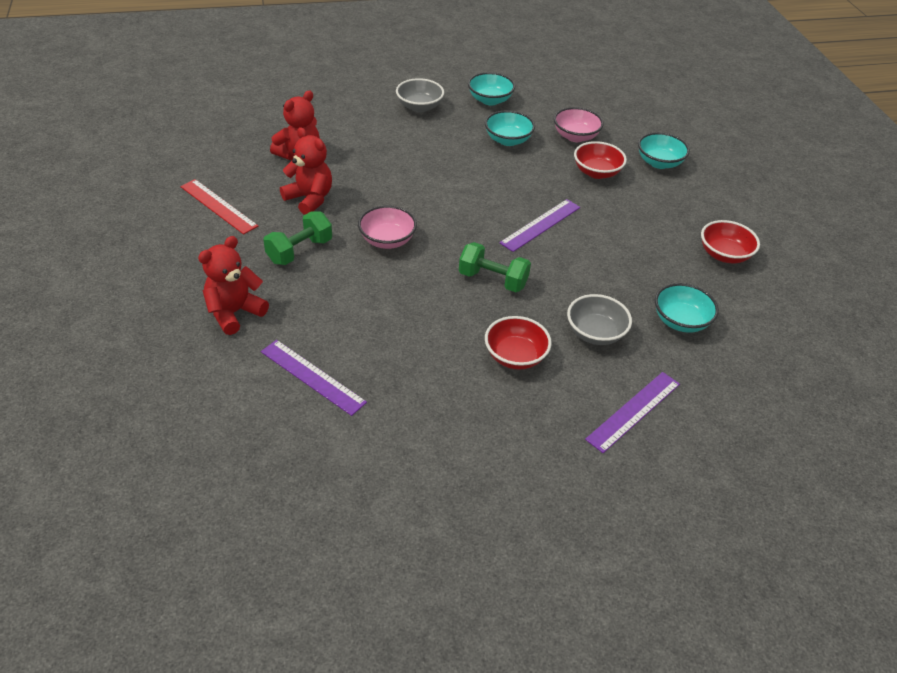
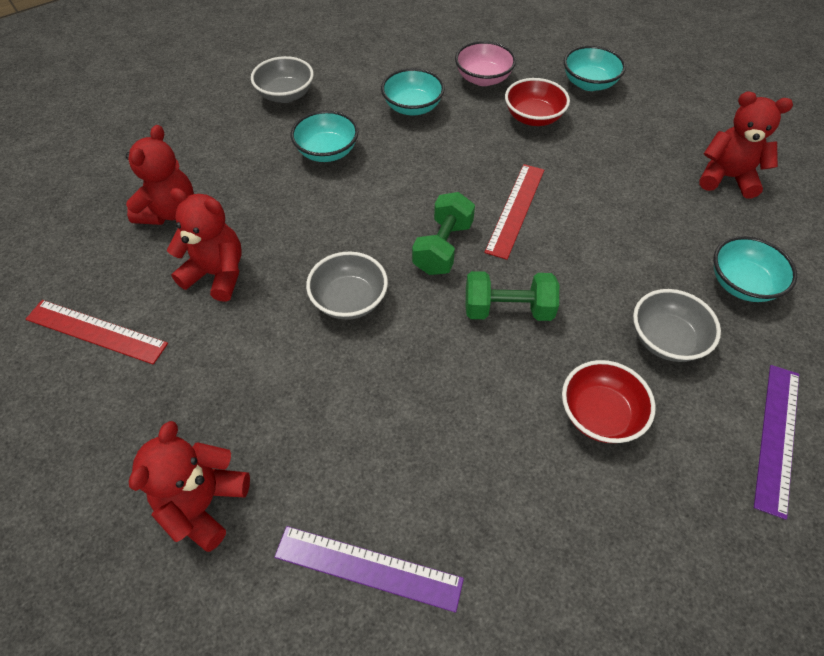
camera: 20 degrees left, 10 degrees up
(299, 251) = (244, 361): green dumbbell -> green dumbbell (443, 247)
(387, 240) = (349, 300): pink bowl -> grey bowl
(490, 100) = (362, 61): turquoise bowl -> turquoise bowl (327, 152)
(540, 225) = (515, 209): purple ruler -> red ruler
(724, 255) = (727, 177): red bowl -> red teddy bear

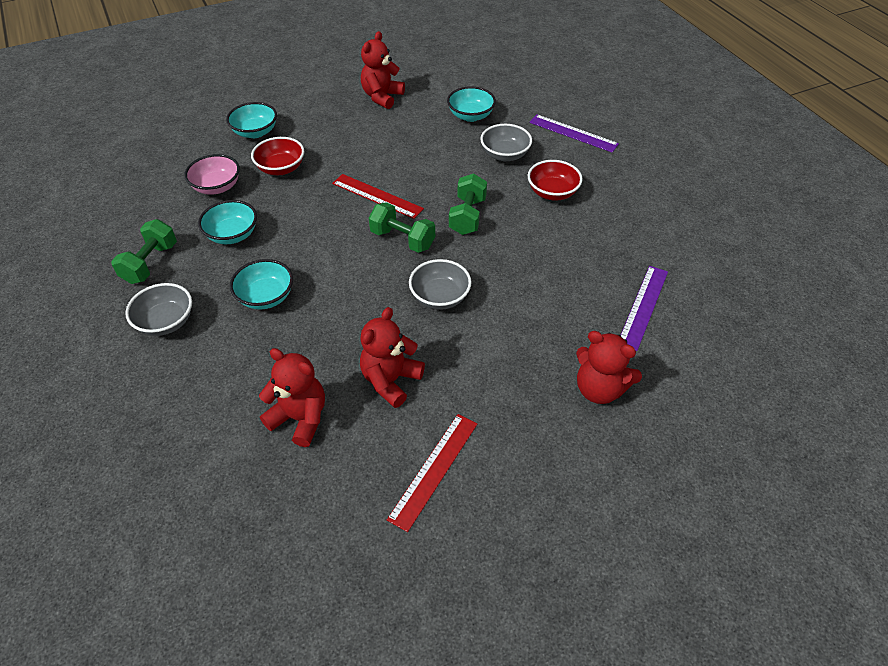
camera: 80 degrees left, 5 degrees down
(359, 66) = (150, 263): none -> green dumbbell

